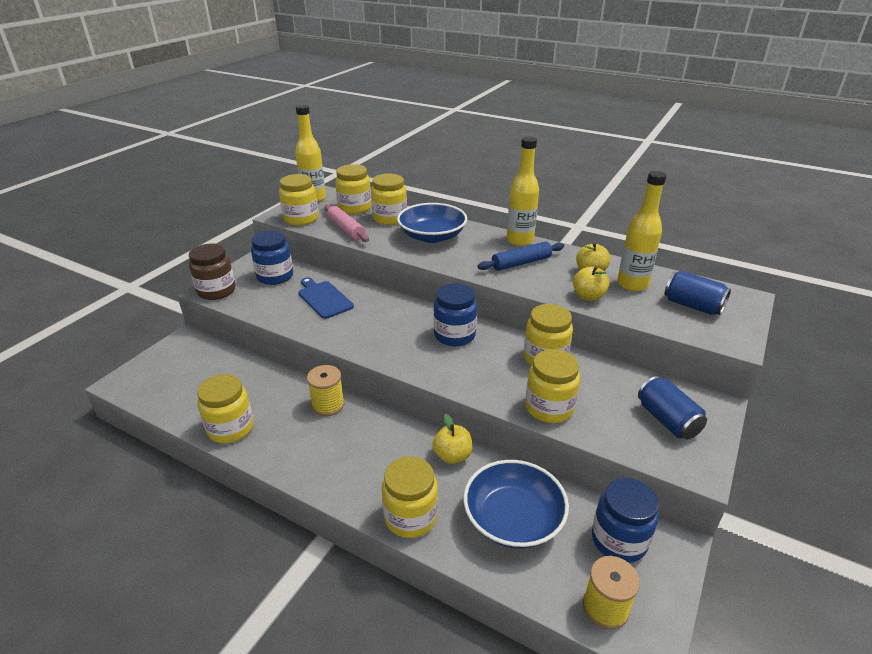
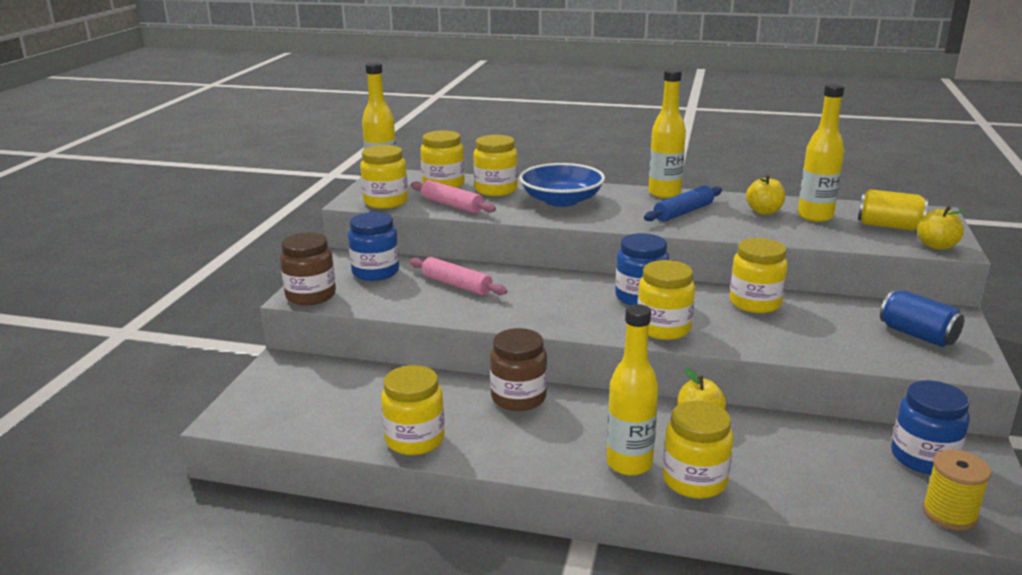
camera: 15 degrees left, 10 degrees down
(324, 298) = (457, 285): blue cutting board -> pink rolling pin
(328, 405) = (518, 398): yellow spool -> brown jar
(370, 488) = (629, 463): none -> yellow bottle
(513, 519) = (805, 461): blue bowl -> none
(549, 408) = (793, 344): yellow jar -> yellow jar (663, 328)
(588, 296) = (779, 231): yellow apple -> yellow apple (936, 246)
(692, 306) = (889, 226): blue can -> yellow can

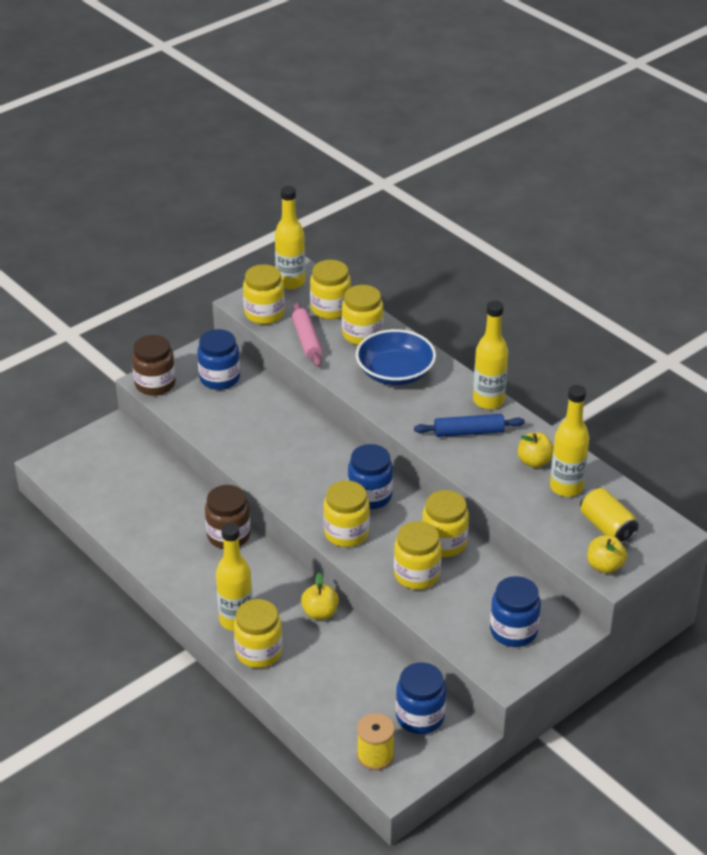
camera: 35 degrees right, 15 degrees up
(415, 439) = (135, 536): yellow jar -> yellow jar (416, 575)
(457, 285) = (259, 419): pink rolling pin -> none
(917, 335) = (513, 631): blue can -> blue jar

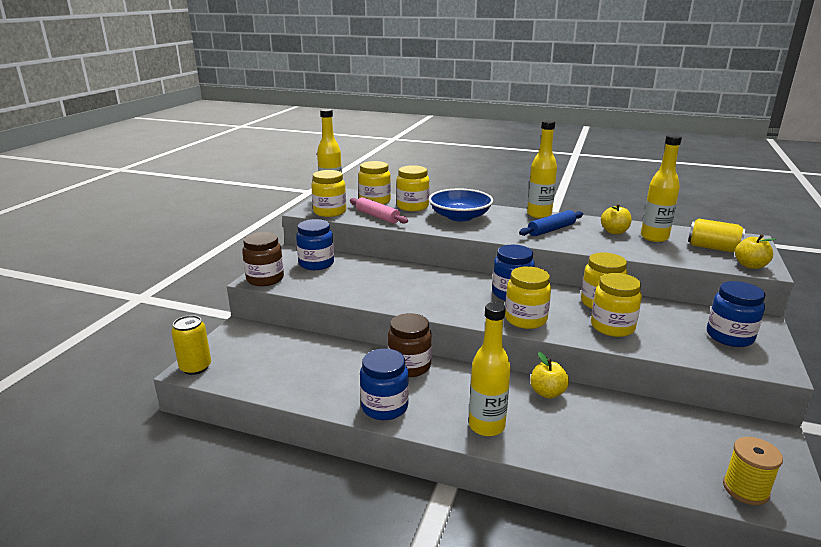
camera: 30 degrees left, 15 degrees down
(52, 463) = (195, 367): none -> yellow can
(259, 652) = (537, 444): yellow jar -> none
(420, 717) = (727, 438): blue jar -> blue jar (384, 407)

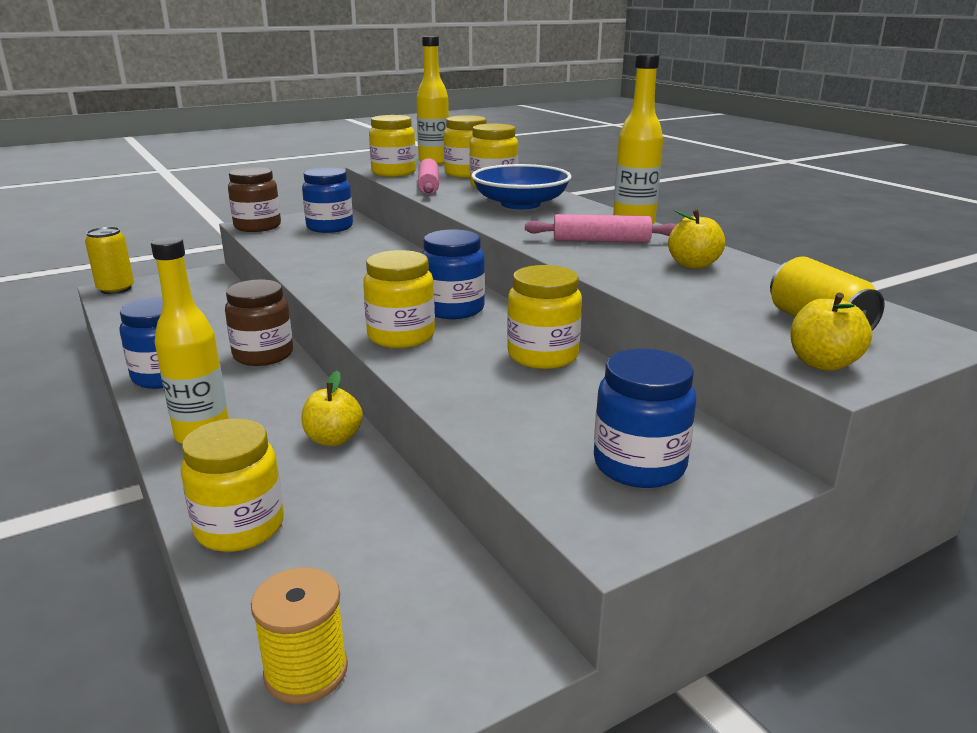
camera: 40 degrees right, 0 degrees up
(551, 230) = (601, 241): blue rolling pin -> pink rolling pin
(612, 327) = (487, 383): yellow jar -> yellow jar (240, 527)
(654, 237) = (743, 286): yellow bottle -> none

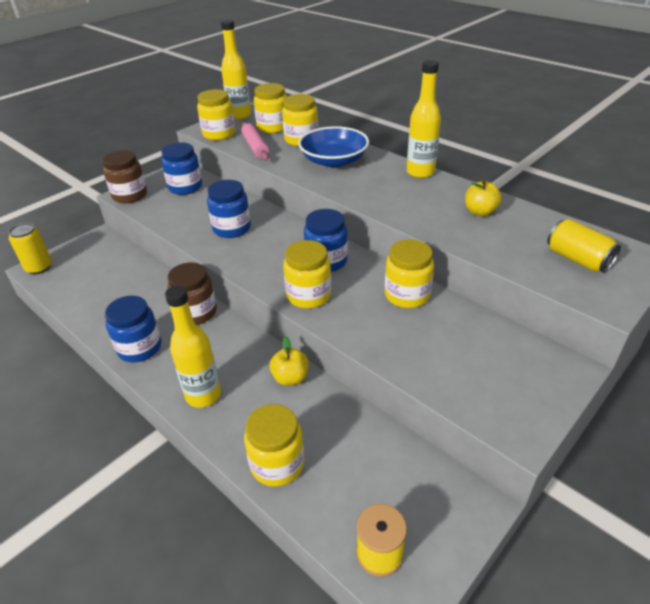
camera: 15 degrees left, 15 degrees up
(601, 241) = (411, 195): pink rolling pin -> none
(639, 465) = (509, 377): blue jar -> blue jar (232, 228)
(822, 363) = (596, 296): yellow apple -> none

